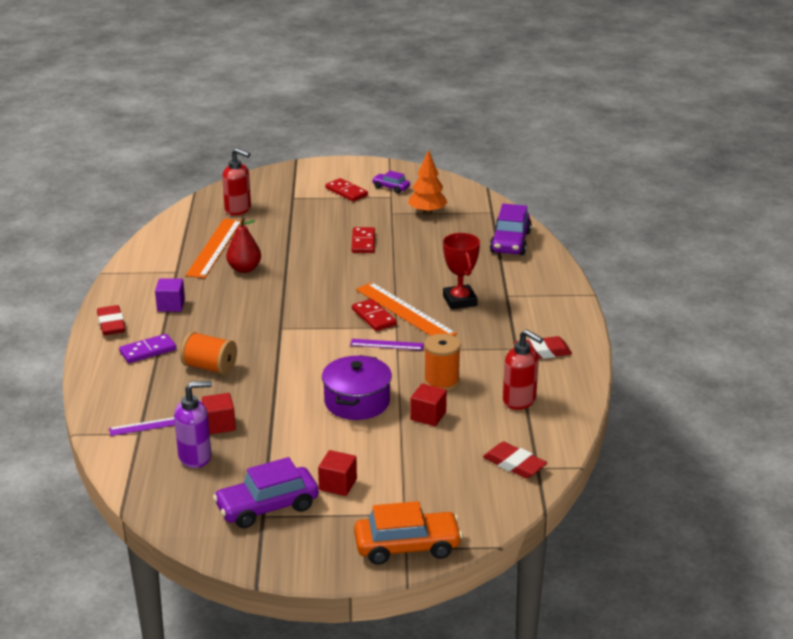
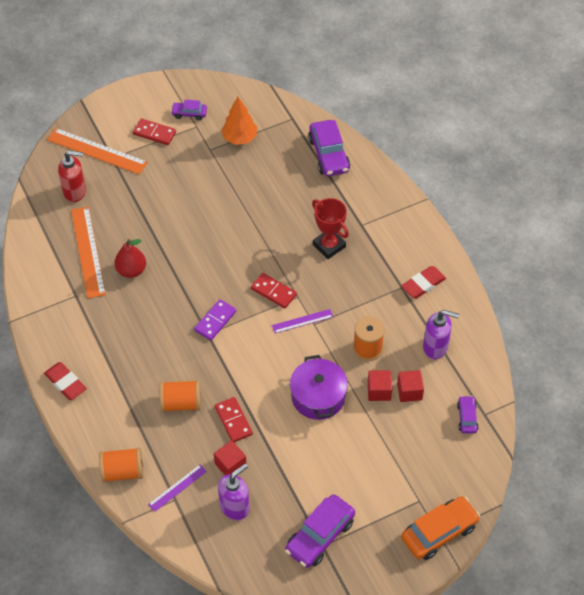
camera: 25 degrees left, 25 degrees up
(107, 398) = (123, 471): none -> orange spool
(148, 351) = (118, 403): purple domino -> purple domino (215, 321)
(171, 305) = (100, 340): purple cube -> none
(338, 484) = (356, 491): red cube -> red cube (409, 391)
(363, 242) = (209, 198): red domino -> red domino (233, 421)
(405, 311) = (294, 275): orange ruler -> orange ruler (97, 151)
(514, 464) = (467, 417): red eraser -> purple car
(519, 401) = (435, 347): red soap dispenser -> purple soap dispenser

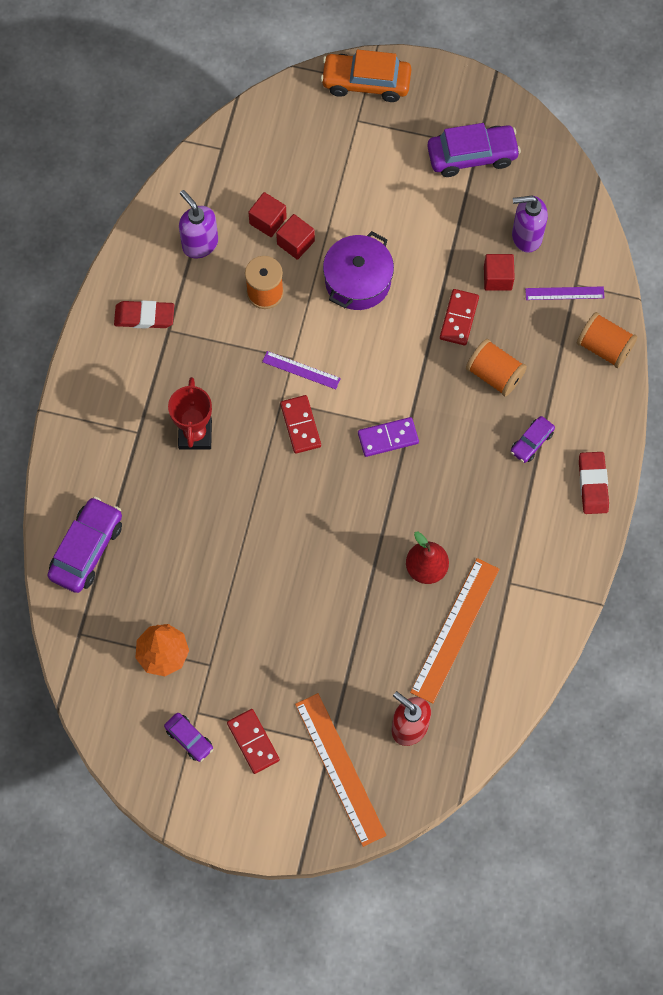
camera: 140 degrees left, 15 degrees up
(467, 417) = (240, 157): purple car -> purple car (531, 442)

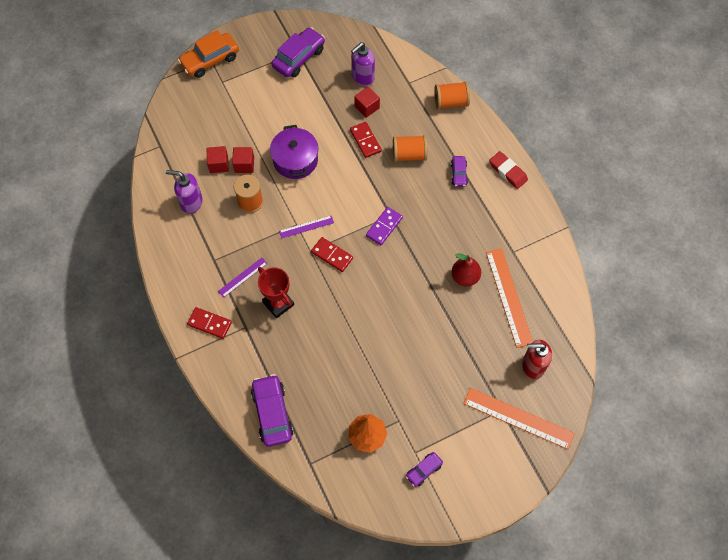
camera: 40 degrees left, 5 degrees down
(144, 316) = (193, 263): red eraser -> none
(189, 739) = (424, 470): purple car -> purple car turned 135 degrees clockwise
(253, 742) = (459, 442): red domino -> red domino (209, 323)
(564, 293) = (407, 91): purple ruler -> purple ruler (242, 277)

